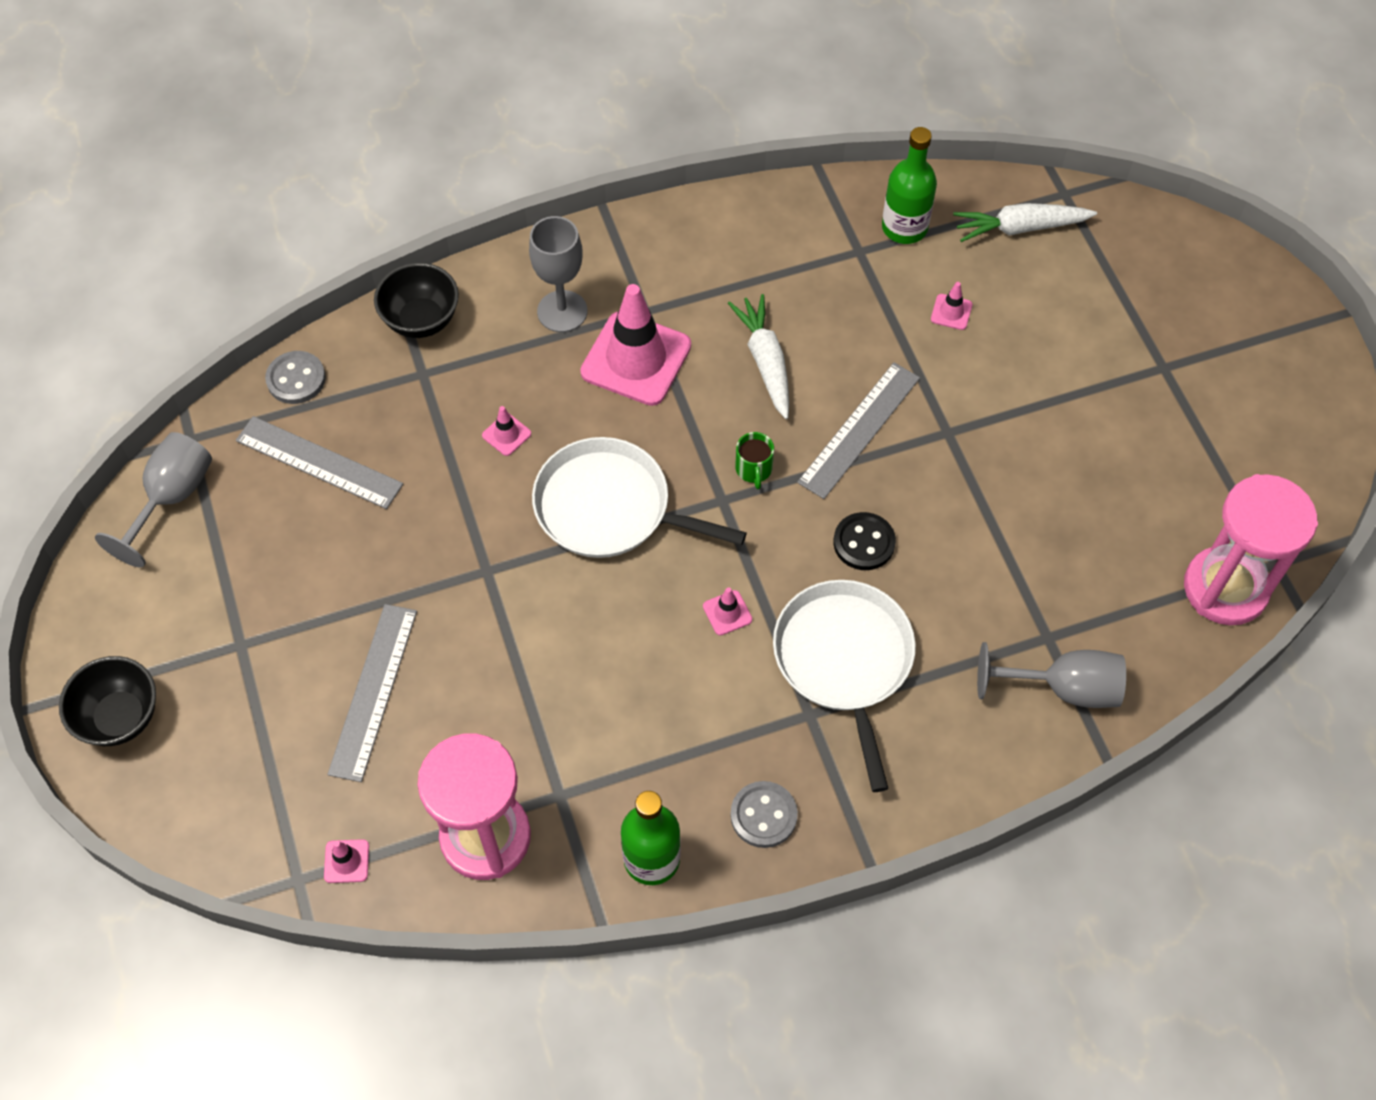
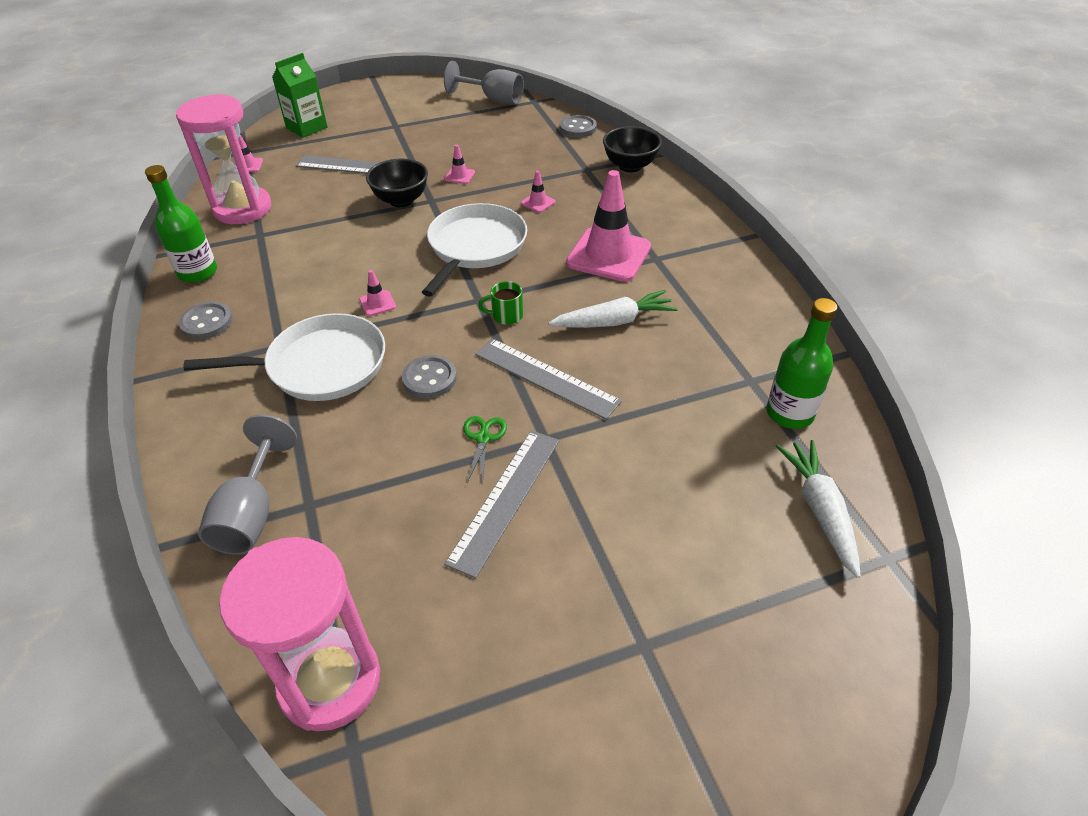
camera: 90 degrees right, 15 degrees down
(120, 717) = (359, 98): black bowl -> black bowl (401, 200)
(222, 790) = (306, 128): none -> green carton
(319, 462) = (517, 139): grey ruler -> grey ruler (506, 499)
(562, 311) = (648, 220): grey goblet -> none
(864, 543) = (429, 378): black button -> grey button
(950, 486) = (483, 438): none -> green scissors
(951, 312) = (690, 446): pink traffic cone -> pink traffic cone (459, 176)

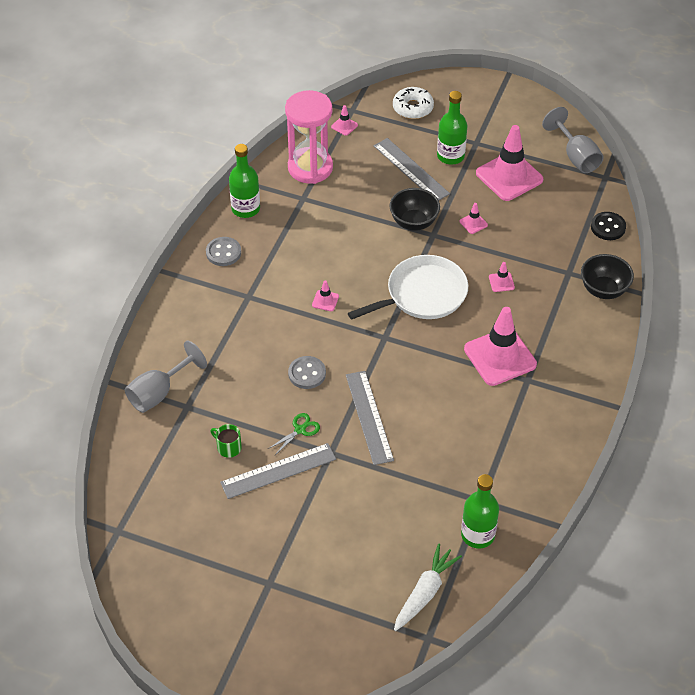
camera: 40 degrees right, 5 degrees up
(306, 128) = (413, 108): green carton -> white donut
(320, 366) = (258, 325): white pan -> none
(330, 681) = (130, 497): pink hourglass -> none
(382, 143) = (450, 156): none -> green bottle
(452, 133) = (509, 176): none -> pink traffic cone
(506, 316) = (389, 360): green mug -> green mug (228, 447)
(578, 128) = (608, 227): grey button -> black button
(614, 321) = (447, 407): white carrot -> none

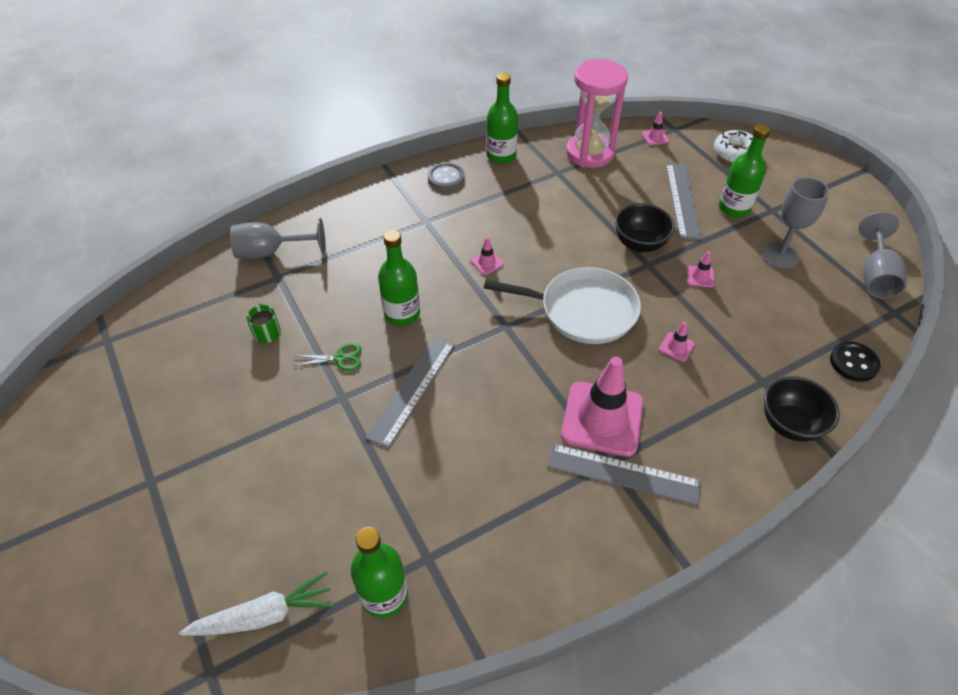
camera: 40 degrees right, 0 degrees up
(278, 471) = (280, 382): grey ruler -> grey ruler (623, 474)
(307, 373) = (402, 313): grey button -> green bottle
(509, 176) = (780, 256): pink traffic cone -> grey goblet

